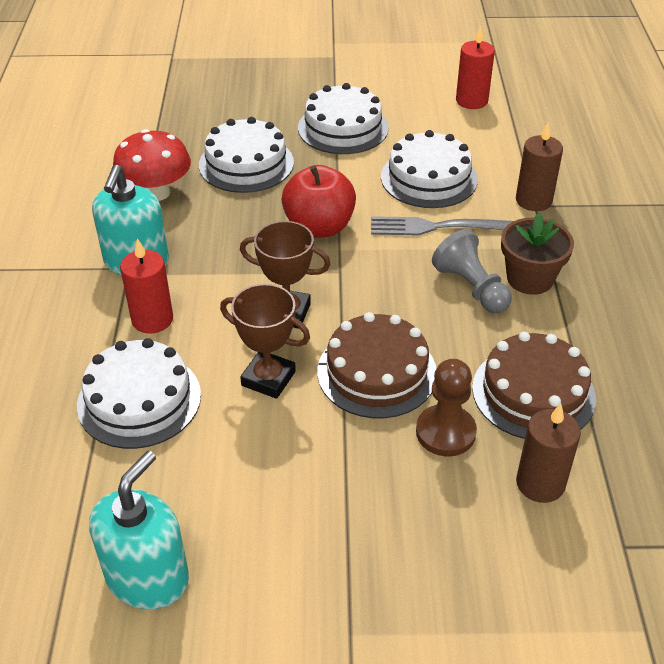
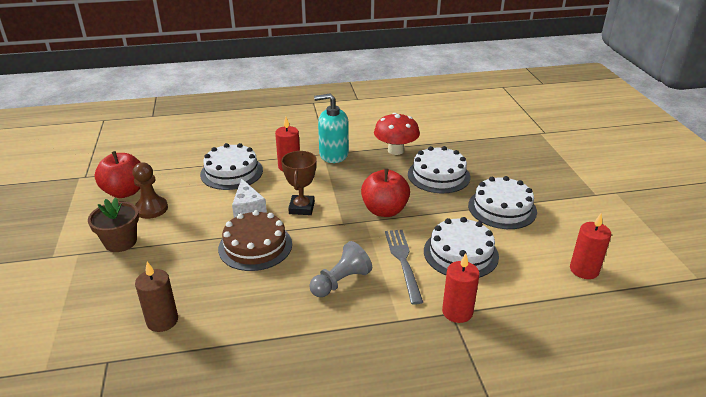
camera: 80 degrees right, 10 degrees down
(147, 577) = (125, 192): turquoise soap dispenser -> red apple
(268, 378) = (248, 208): brown trophy -> white cheese
(445, 432) = (206, 277): brown pawn -> brown pawn (151, 209)
(530, 278) = (358, 312): brown flower pot -> brown flower pot (120, 242)
(533, 200) = (457, 312): brown candle -> red candle
(533, 392) = (240, 316): brown cake -> none

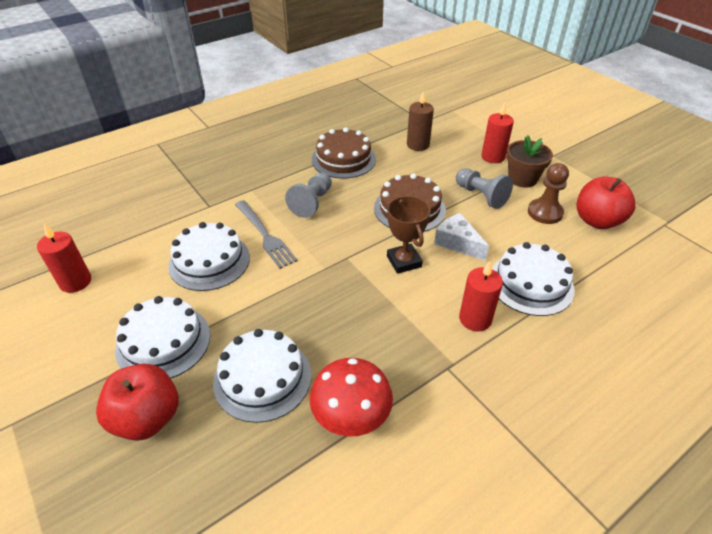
camera: 155 degrees right, 10 degrees up
(179, 238) = (481, 196): none -> grey pawn
(267, 329) = (343, 159): none -> brown cake
(333, 154) = (438, 367): turquoise soap dispenser -> none
(384, 210) = (311, 288): red apple -> red apple (147, 418)
(457, 312) = (204, 208): red candle -> red candle (493, 157)

